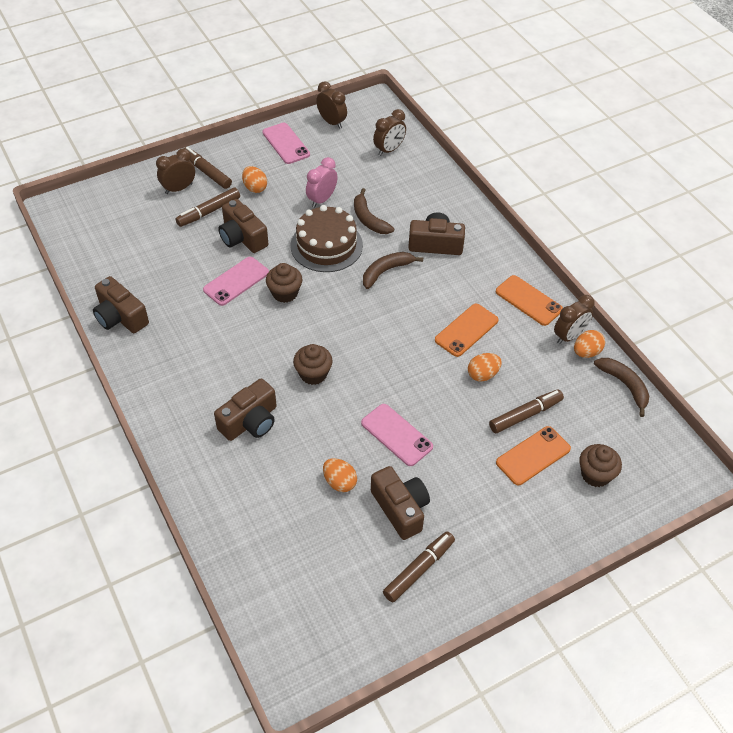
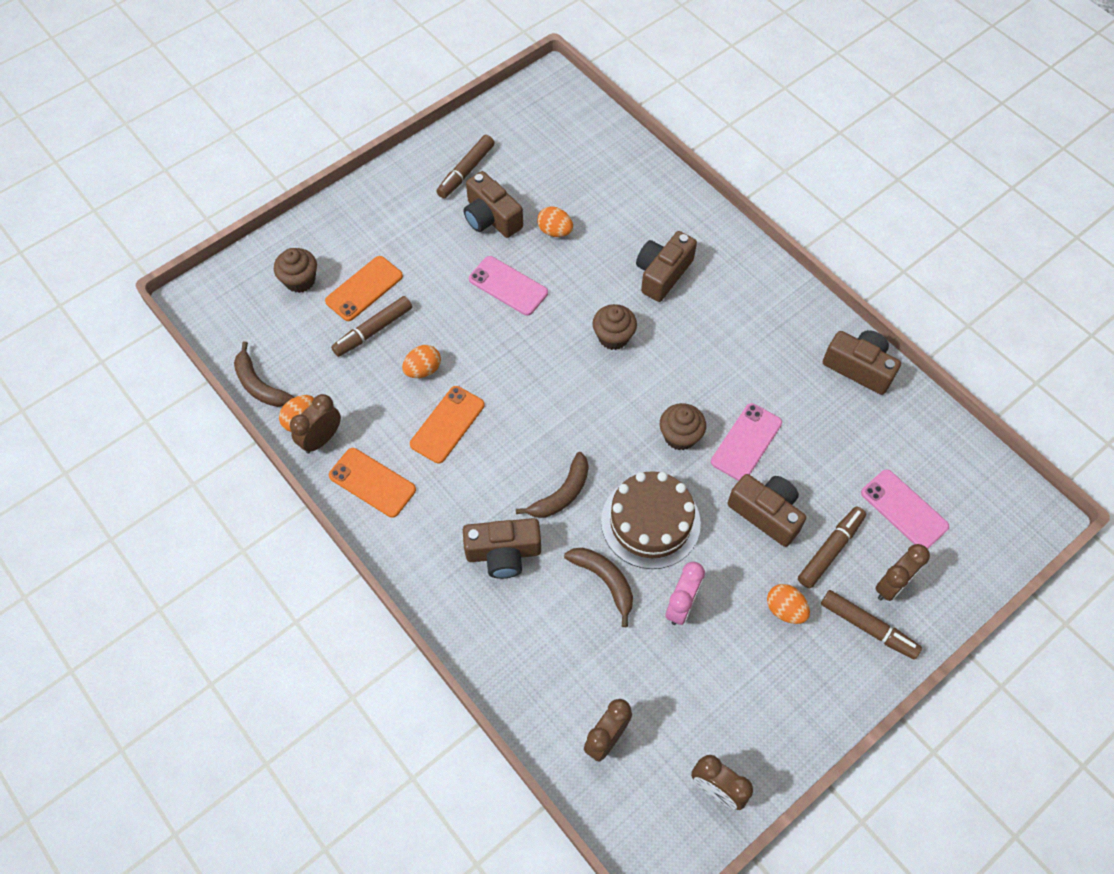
camera: 170 degrees right, 10 degrees up
(286, 143) = (774, 718): pink phone -> pink phone (904, 509)

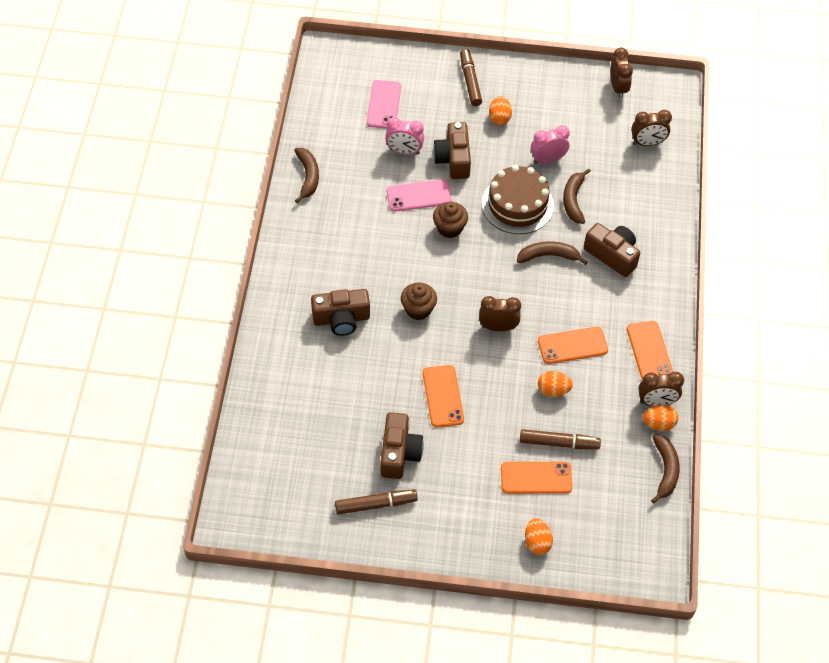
camera: 135 degrees left, 5 degrees down
(300, 280) = (573, 523): brown cupcake -> none
(508, 286) = (443, 396): pink phone -> orange phone
(555, 231) = (370, 405): orange egg -> orange egg (537, 542)
(819, 477) = (404, 151): none -> pink clock
(830, 550) = (444, 120): brown marker -> none
(859, 367) = (308, 177): brown camera -> brown banana
(892, 585) = (435, 85): brown clock -> brown clock (498, 327)

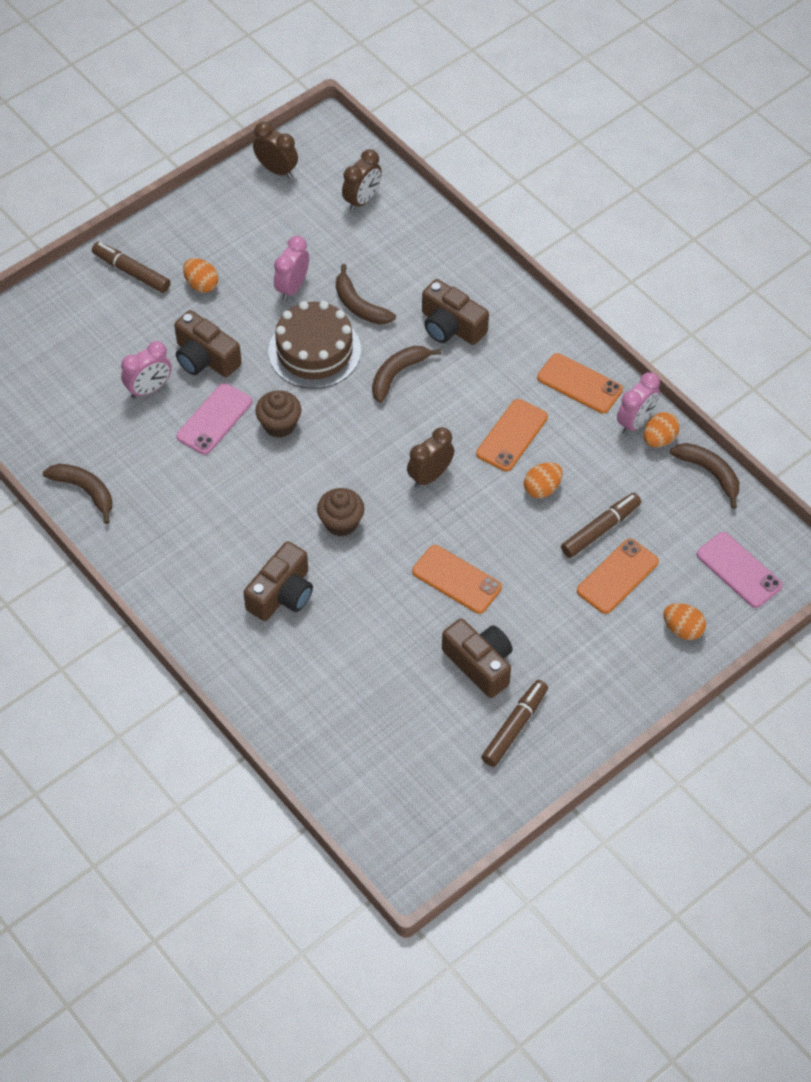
camera: 45 degrees left, 0 degrees up
(384, 105) = (74, 361): pink phone -> pink phone (739, 570)
(612, 255) = (451, 326): brown camera -> brown camera turned 135 degrees counterclockwise
(656, 402) = (635, 422): brown clock -> pink clock

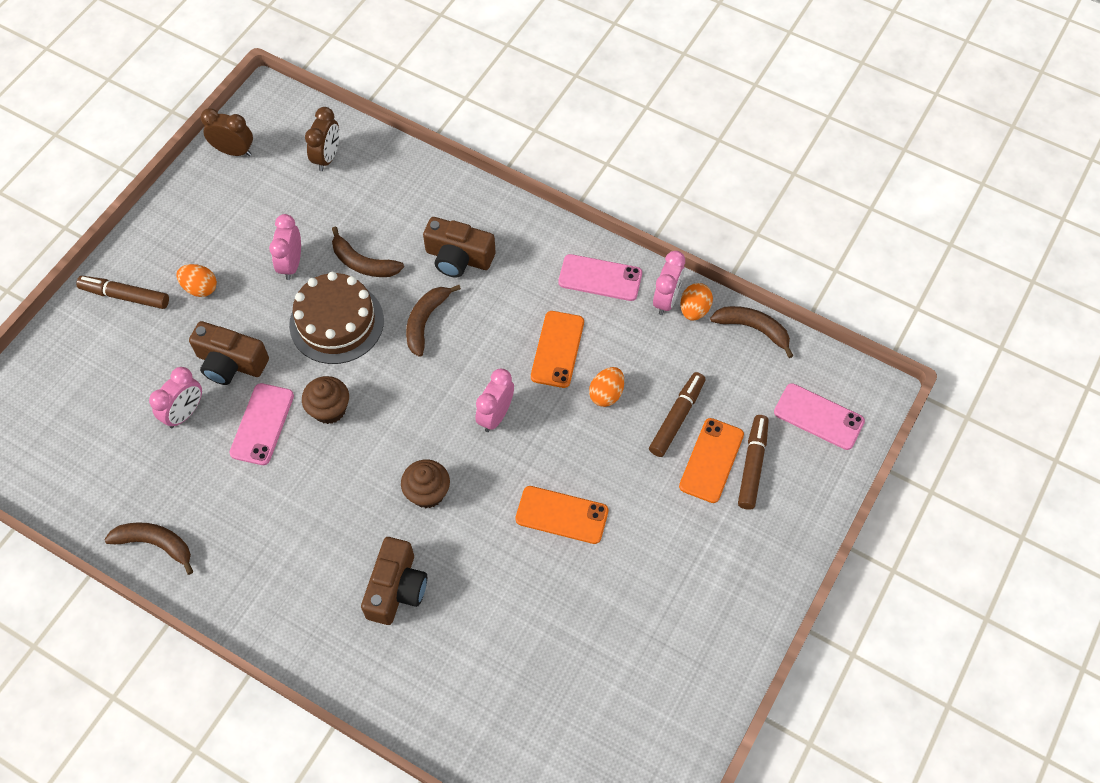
camera: 20 degrees left, 5 degrees up
(430, 476) = (496, 415): brown clock -> pink clock
(480, 664) = (618, 596): brown camera -> none
(515, 727) = (677, 652): brown marker -> brown marker (752, 465)
(579, 384) = (600, 278): orange phone -> pink phone
(682, 629) = (792, 494): orange egg -> none

